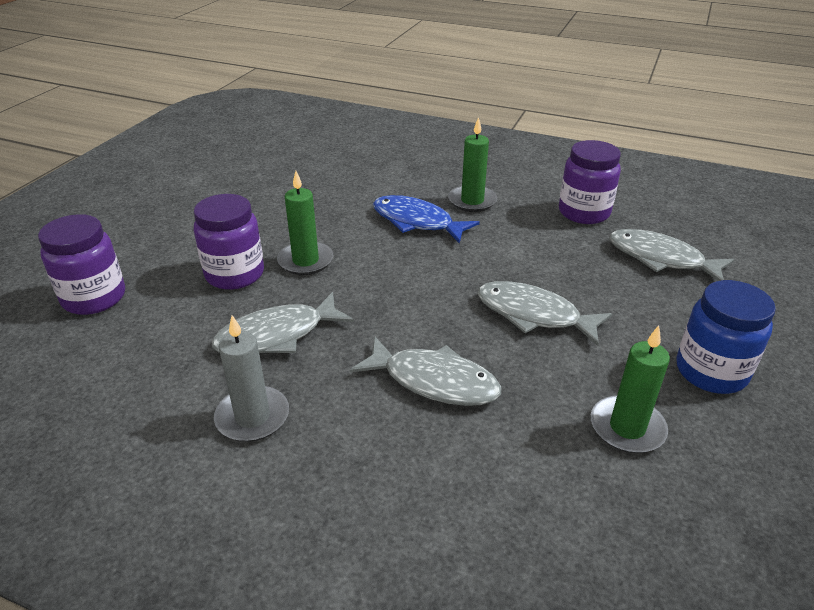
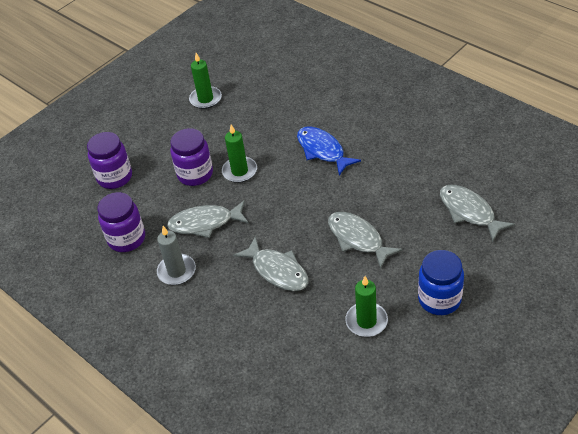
camera: 25 degrees right, 10 degrees up
(472, 201) = (369, 137): green candle -> green candle (205, 99)
(584, 212) = (442, 162): purple jar -> purple jar (127, 239)

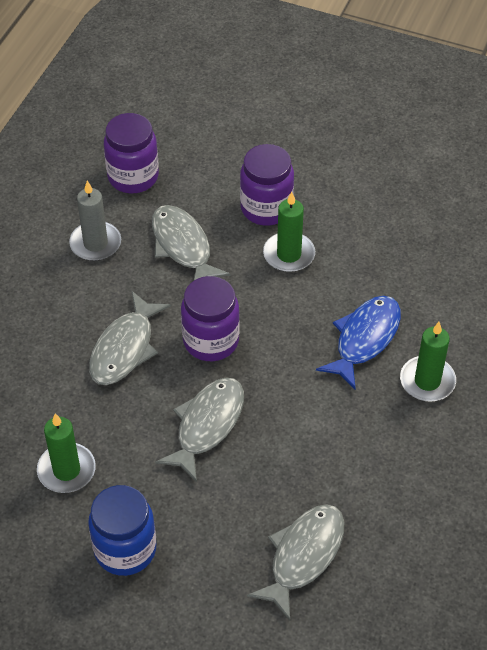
camera: 65 degrees right, 5 degrees up
(115, 177) = (232, 128): purple jar -> purple jar (211, 341)
(205, 99) = (416, 172): green candle -> green candle (427, 381)

